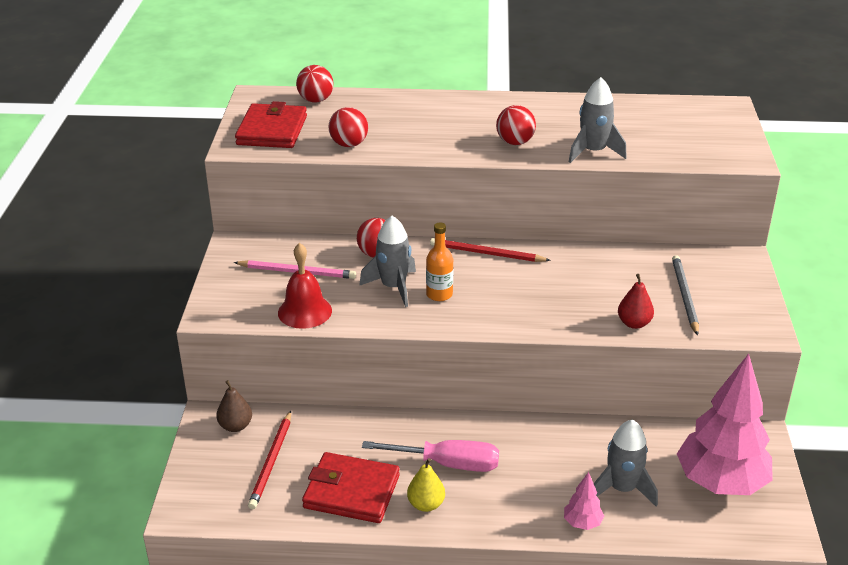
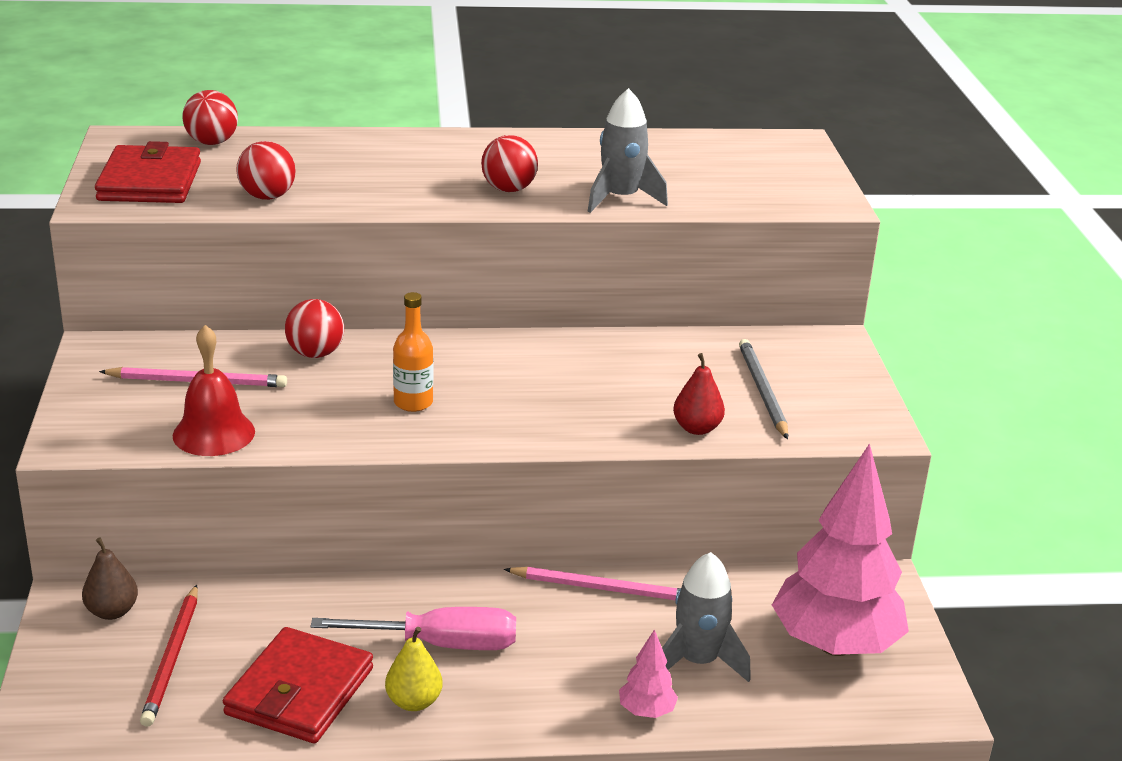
camera: 10 degrees left, 5 degrees down
(351, 491) = (299, 691): red wallet -> red wallet turned 75 degrees counterclockwise
(393, 287) = (344, 396): grey rocket -> none
(486, 253) = (476, 347): red pencil -> none
(562, 430) = (603, 588): none -> pink pencil

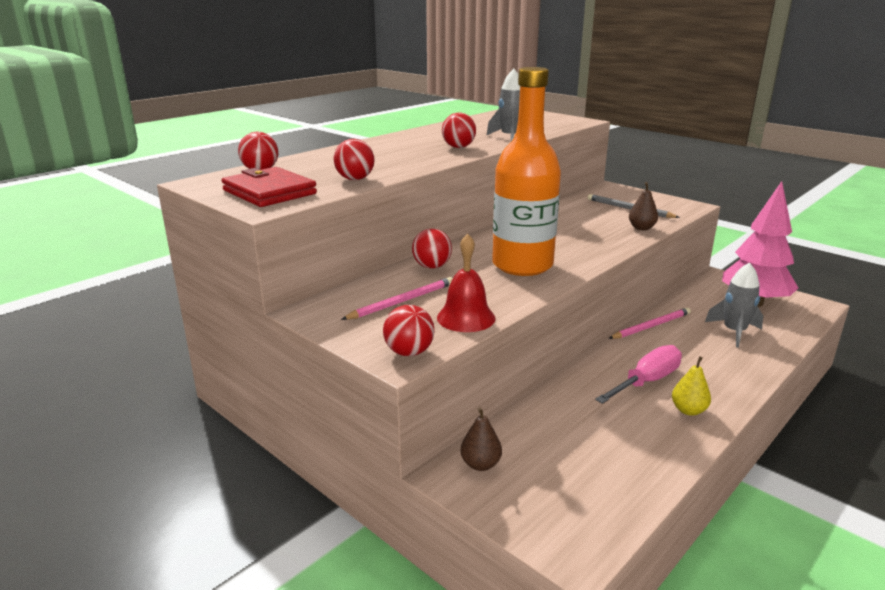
camera: 40 degrees left, 5 degrees down
(90, 440) = (409, 352): none -> red ball
(172, 658) = (557, 465): red pencil -> none
(299, 691) = (640, 438): red wallet -> none
(413, 403) = (522, 265): orange bottle -> orange bottle, size x2.42
(646, 711) = (760, 359): pink tree -> none
(697, 428) = (641, 228): red pear -> brown pear

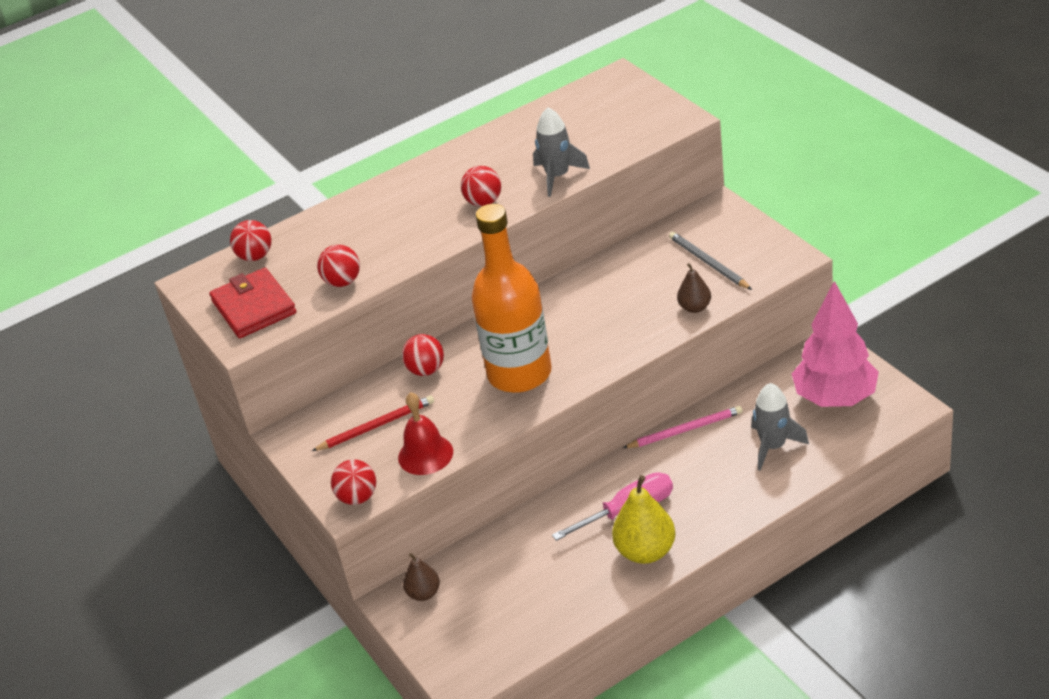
camera: 20 degrees right, 15 degrees up
(402, 301) = (376, 426): pink pencil -> red pencil
(688, 410) = (646, 551): yellow pear -> yellow pear, size x1.72

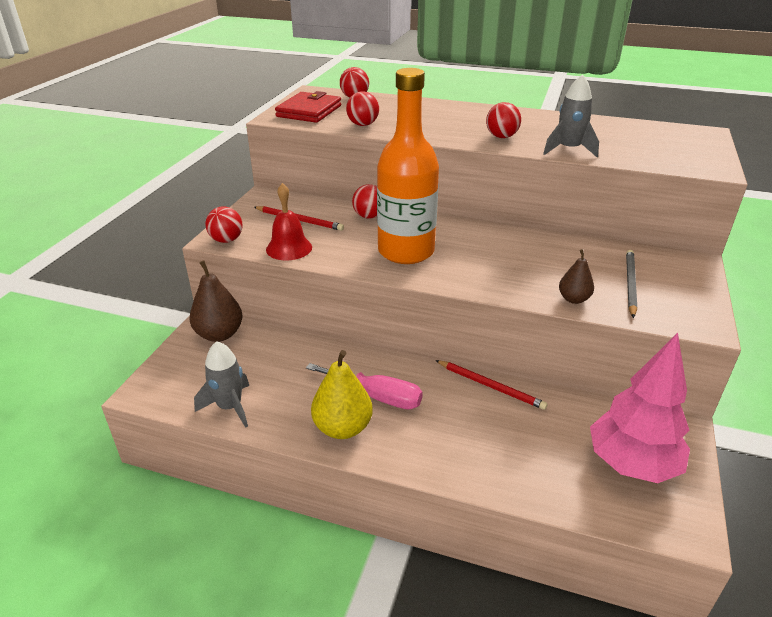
camera: 45 degrees right, 5 degrees down
(424, 593) = (219, 334): brown pear -> brown pear, size x1.72
(685, 430) = (491, 386): pink pencil -> red pencil
(773, 446) = (530, 450): grey rocket -> grey rocket (230, 407)

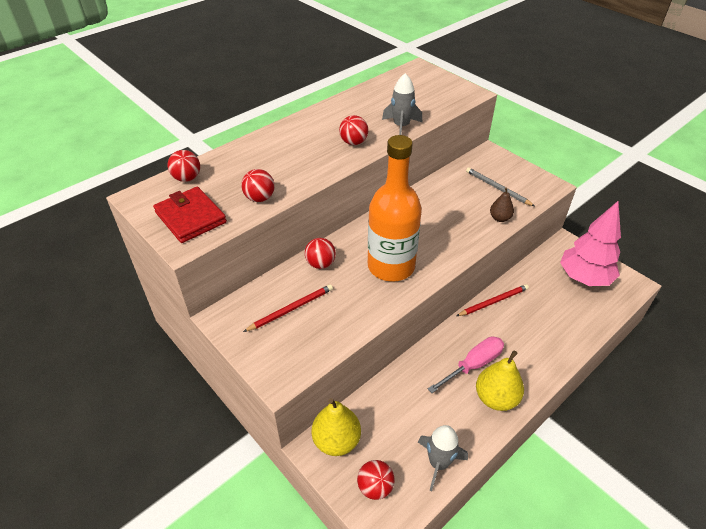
camera: 60 degrees left, 10 degrees up
(219, 334) = (336, 440): brown pear -> yellow pear
(226, 240) = (287, 372): red ball -> red ball (375, 487)
(289, 248) = (335, 333): red bell -> none

